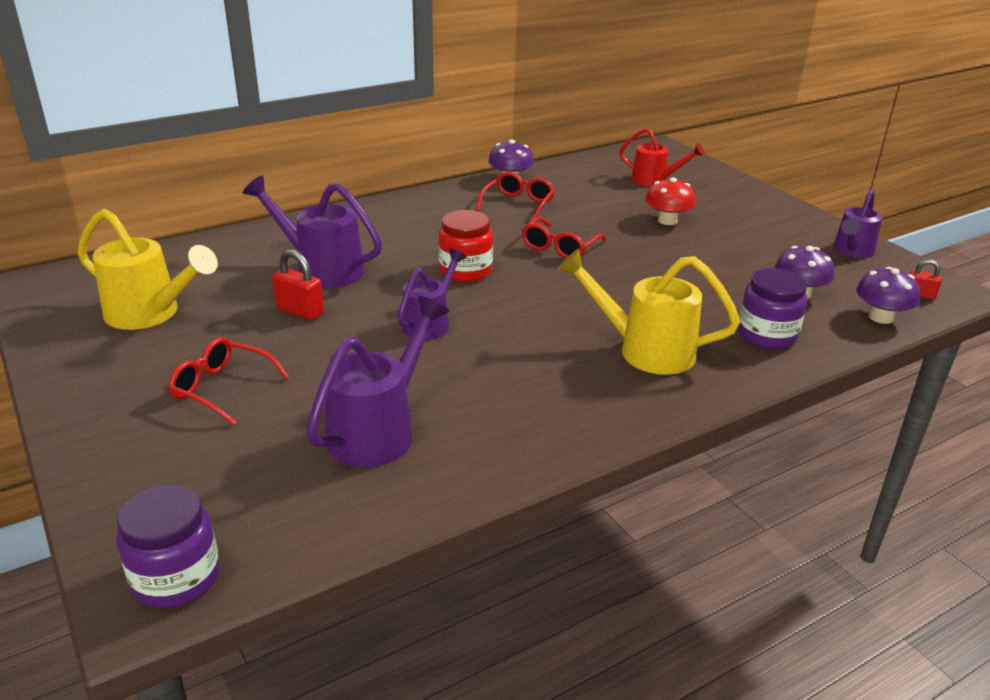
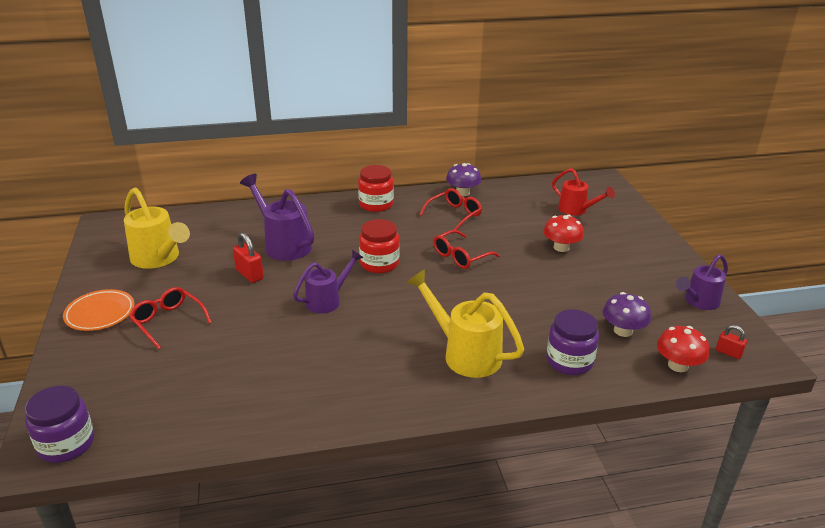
camera: 20 degrees right, 0 degrees up
(107, 397) = (100, 313): none -> orange plate
(379, 430) = (243, 374): purple watering can -> none
(411, 207) = (376, 204): none -> red jar
(880, 317) = (678, 365): purple mushroom -> red mushroom

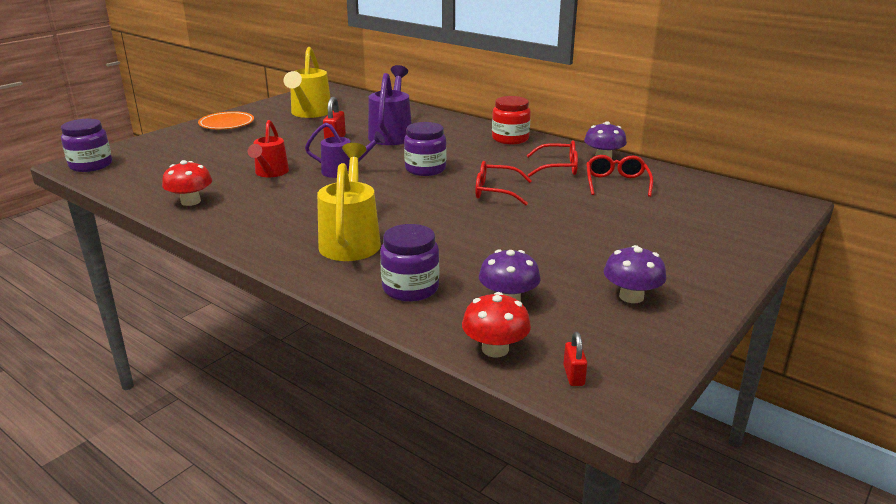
camera: 50 degrees right, 5 degrees down
(168, 321) = (244, 141): red glasses -> red glasses (616, 183)
(379, 263) = (425, 169): red jar -> purple jar
(561, 247) = (602, 225): red mushroom -> red mushroom (190, 201)
(576, 210) = (691, 211): red watering can -> red watering can (270, 173)
(660, 287) = (631, 296): none -> purple mushroom
(698, 302) = (647, 328): purple watering can -> none

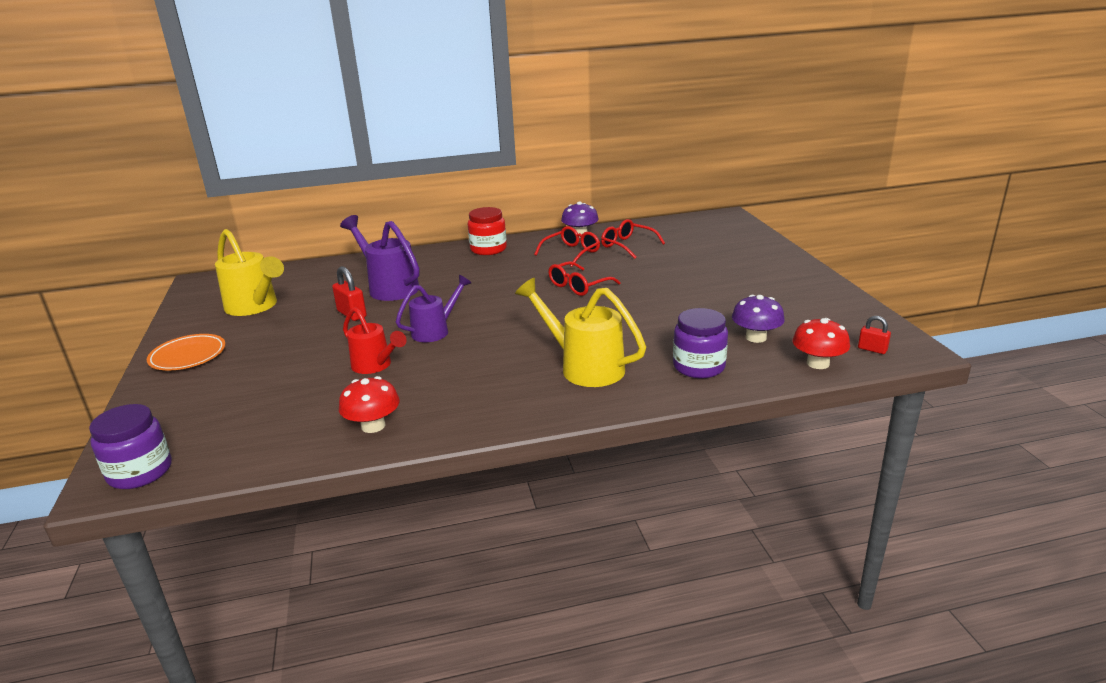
camera: 50 degrees left, 0 degrees up
(425, 169) = (491, 297): purple jar -> none
(631, 296) = (793, 299): purple mushroom -> none

